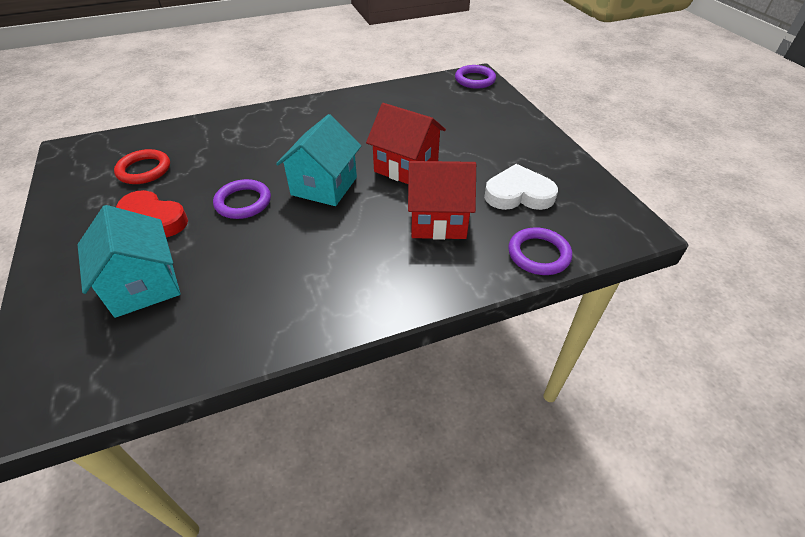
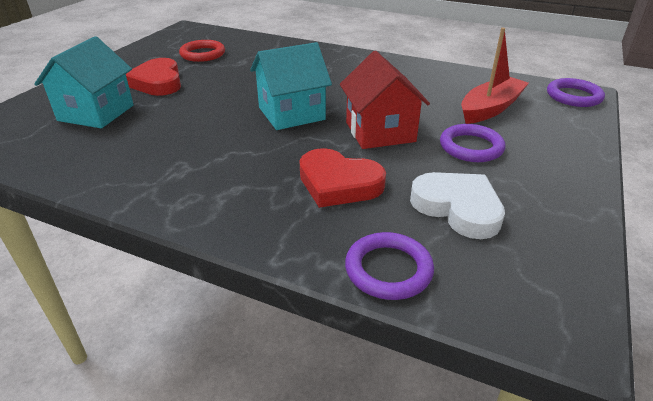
camera: 45 degrees right, 10 degrees down
(243, 202) = (223, 97): purple ring -> purple ring (471, 147)
(438, 220) = (338, 183): red house -> red heart
(444, 112) = (490, 108): none -> red boat

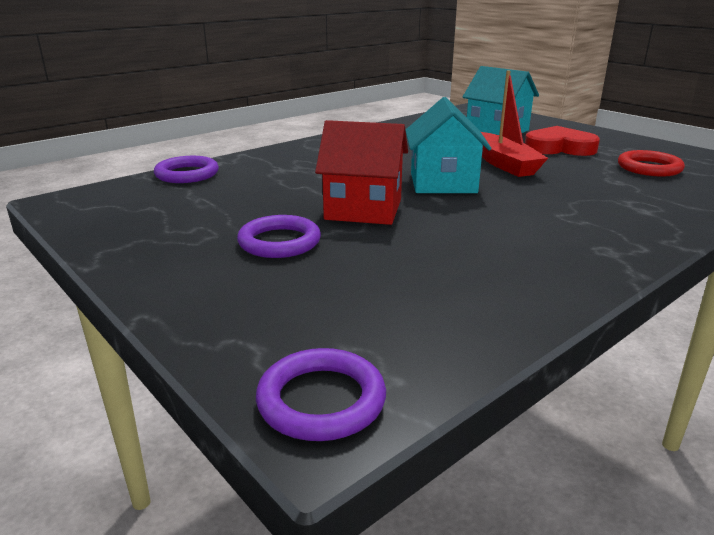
camera: 115 degrees right, 10 degrees down
(338, 183) = (296, 179): red heart -> none
(458, 208) = (204, 207): white heart -> none
(490, 108) = (355, 289): red boat -> red boat (504, 164)

